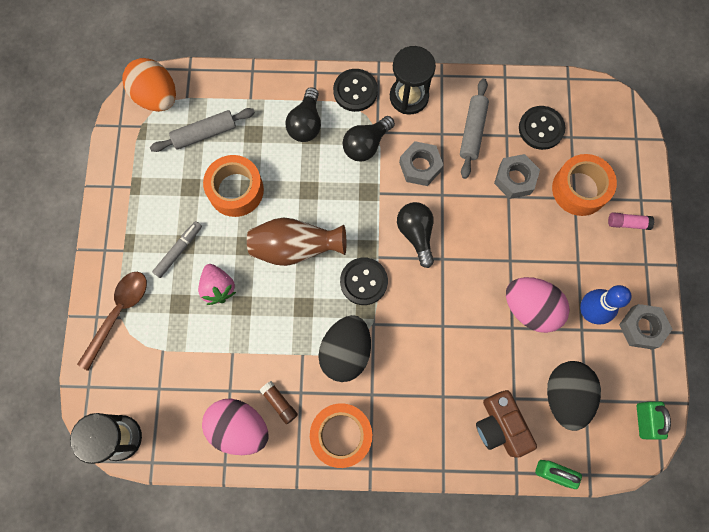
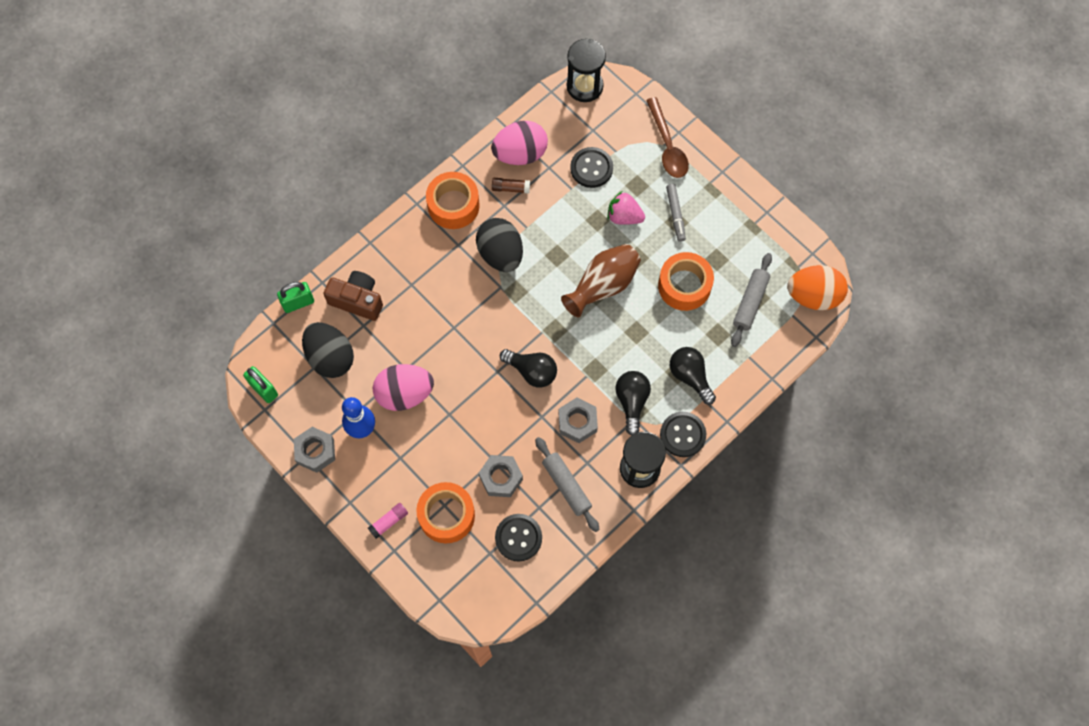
camera: 135 degrees right, 5 degrees down
(363, 281) = (534, 307): black button -> black button (591, 168)

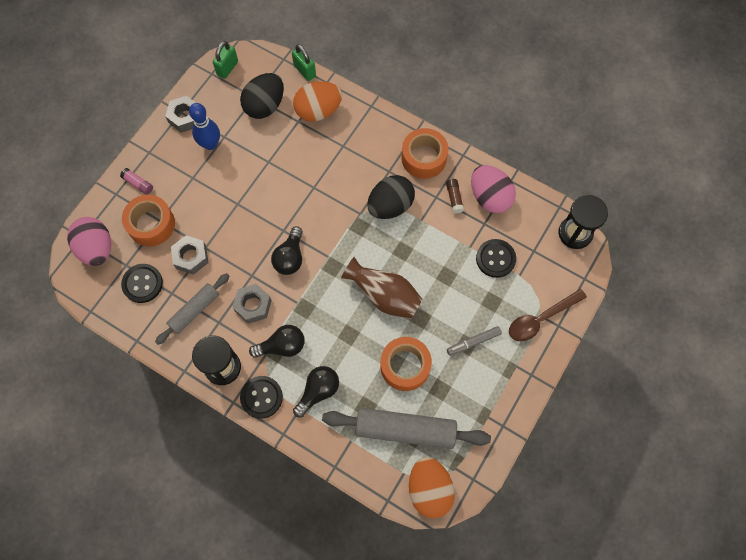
camera: 75 degrees right, 0 degrees up
(357, 300) = (318, 111): brown camera -> orange egg
(405, 394) = (247, 166): pink egg -> pink egg (97, 248)
(624, 216) = (457, 298): pink strawberry -> none
(750, 302) = (405, 430): grey rolling pin -> grey rolling pin, size x1.63

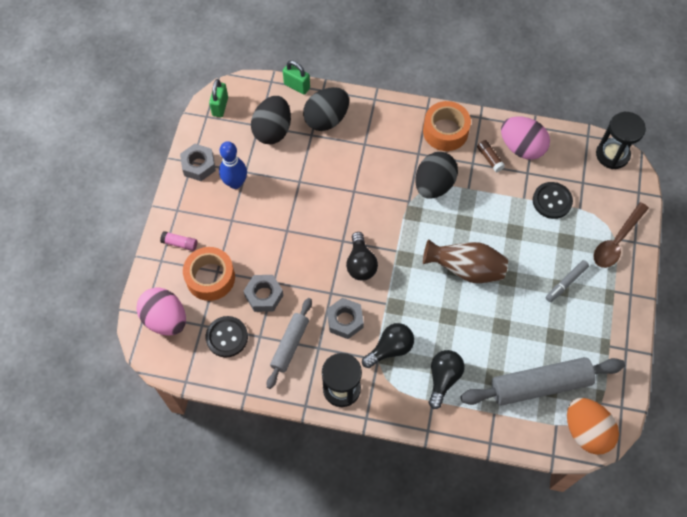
camera: 20 degrees left, 5 degrees down
(261, 397) = (392, 403): black button -> none
(318, 111) = (326, 119): orange egg -> black egg
(405, 366) = (513, 327): orange tape -> none

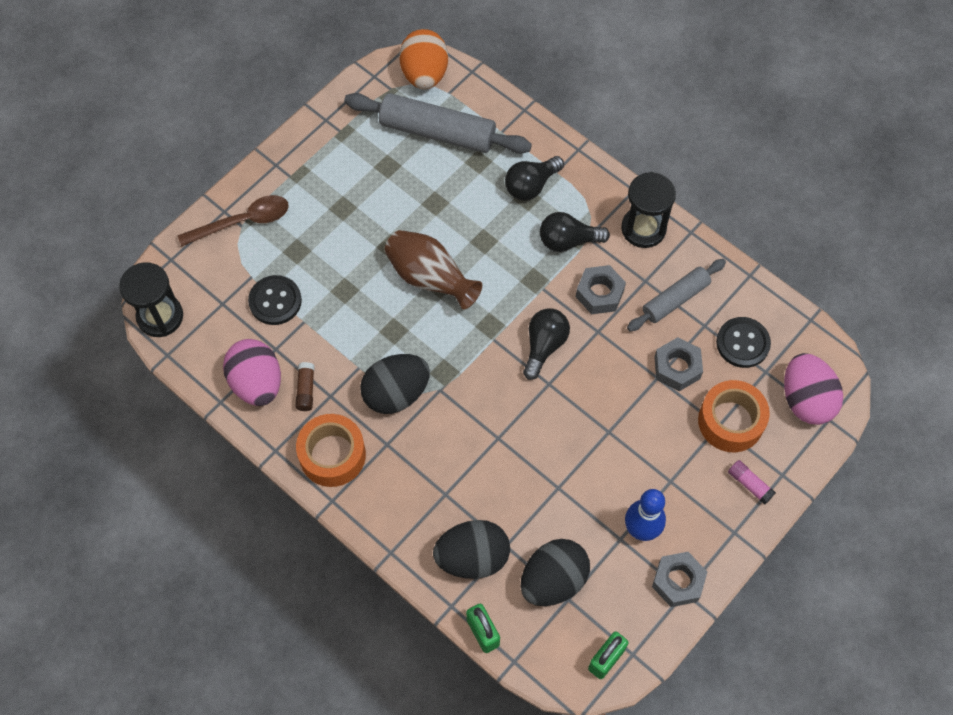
camera: 150 degrees left, 0 degrees up
(566, 283) = (333, 209): grey marker -> none

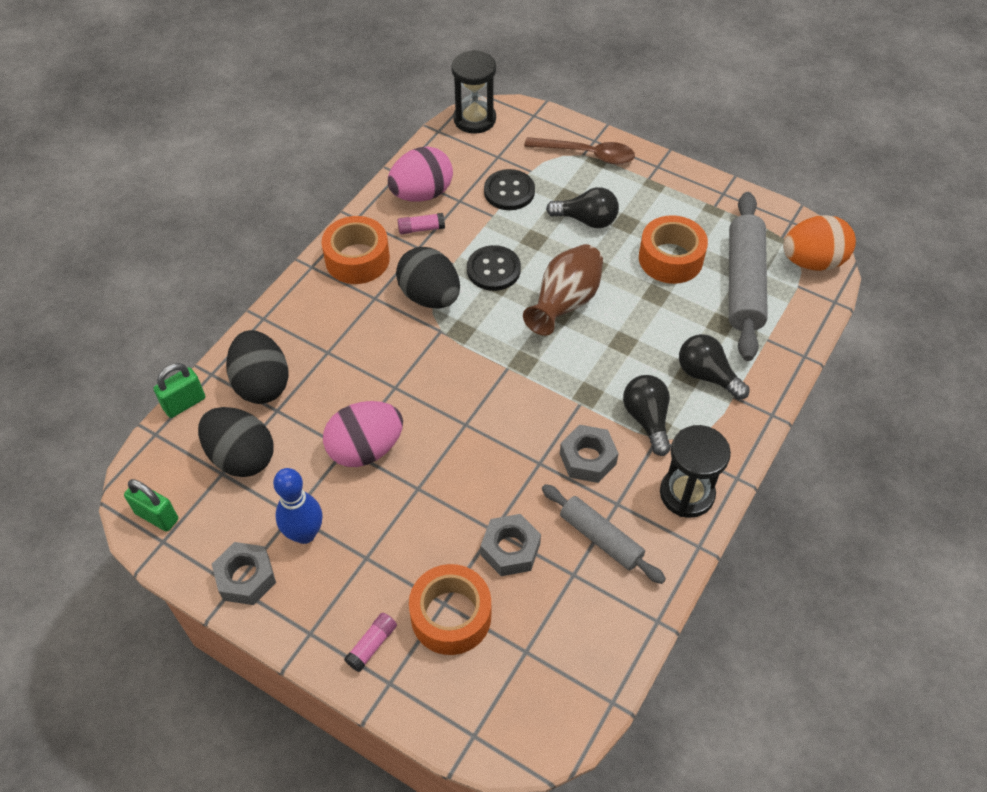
camera: 80 degrees right, 10 degrees down
(242, 222) = (587, 154): brown spoon -> brown spoon turned 45 degrees counterclockwise
(306, 390) = (421, 229): brown glue stick -> pink glue stick
(396, 181) = (670, 258): none -> orange tape
(544, 346) = (509, 414): black light bulb -> black light bulb (586, 220)
(742, 343) = (559, 620): black button -> black button (493, 269)
(806, 400) = (496, 704): pink egg -> pink egg (365, 449)

